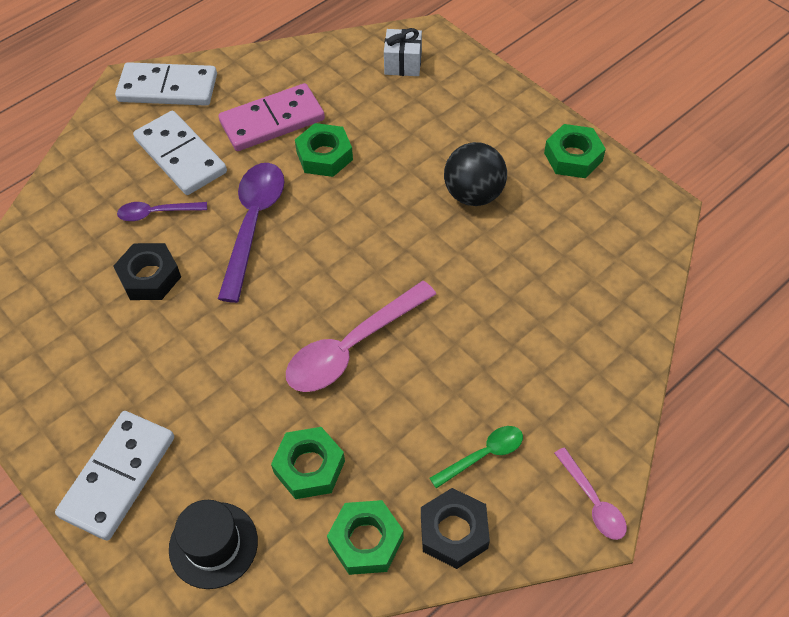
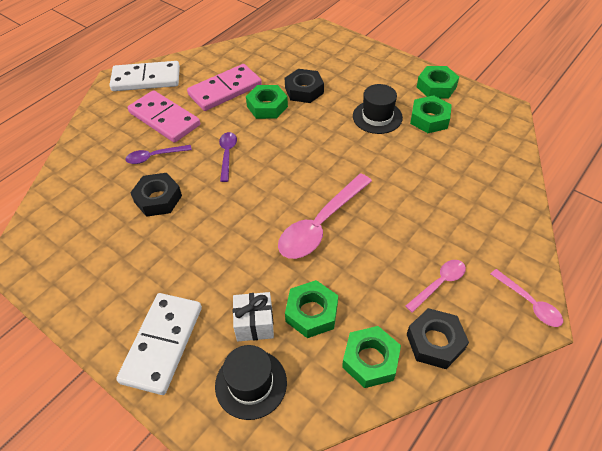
camera: 10 degrees left, 5 degrees down
(180, 156) = (164, 119): white domino -> pink domino
(253, 224) = (227, 154): purple spoon -> purple spoon, size x0.54
(382, 137) = (304, 90): none -> black nut
(403, 64) = (306, 47): white gift -> white gift (254, 324)
(473, 194) = (377, 117): black ball -> black hat
(483, 455) = (439, 283): green spoon -> pink spoon
(546, 208) = (429, 119): none -> green nut

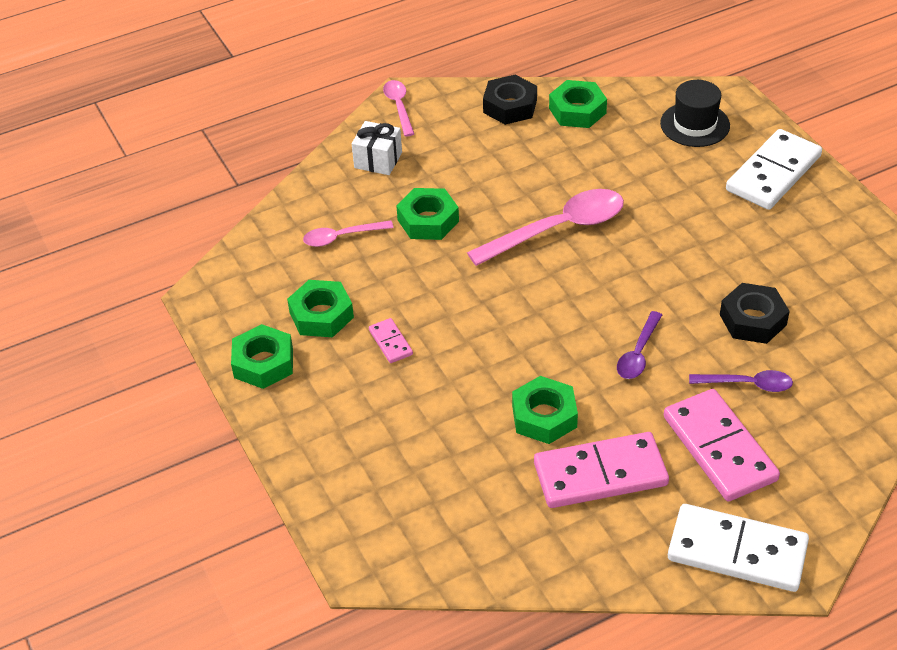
camera: 155 degrees left, 5 degrees down
(254, 324) = (674, 163): white gift -> white gift (378, 160)
(304, 90) = (469, 427): black nut -> none
(311, 312) = (612, 156): green nut -> green nut (428, 220)
(377, 117) = (390, 342): black hat -> pink domino
(439, 283) = (470, 143): pink spoon -> pink spoon (341, 237)

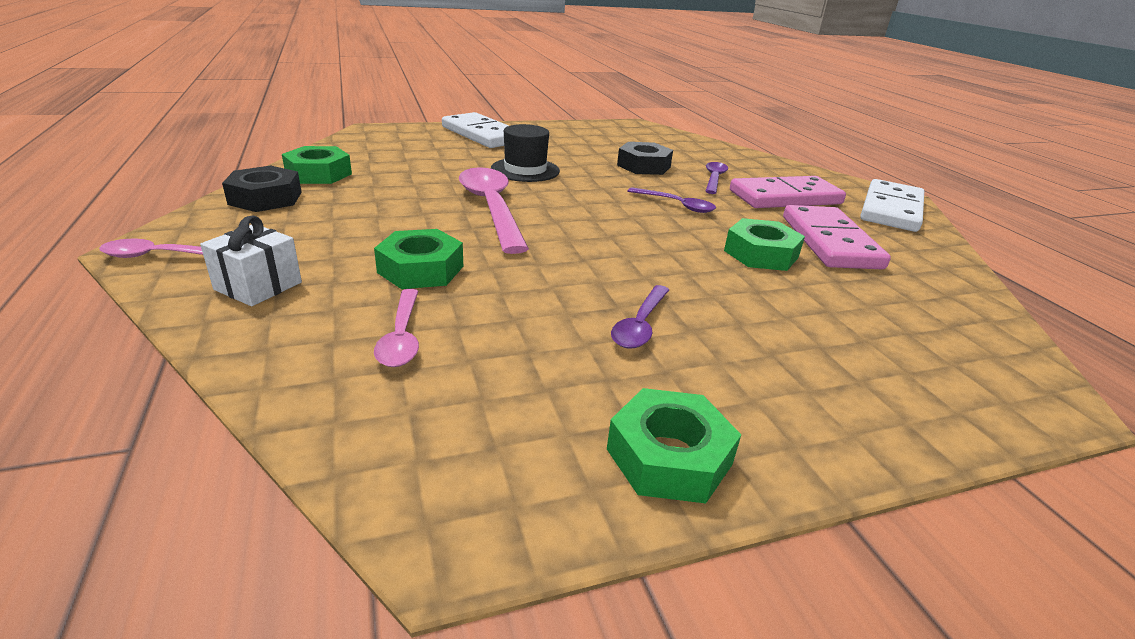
camera: 85 degrees left, 15 degrees down
(321, 315) = (568, 377): green nut -> none
(390, 342) = (640, 325): pink domino -> purple spoon
(695, 124) = (396, 143): black hat -> black hat (525, 170)

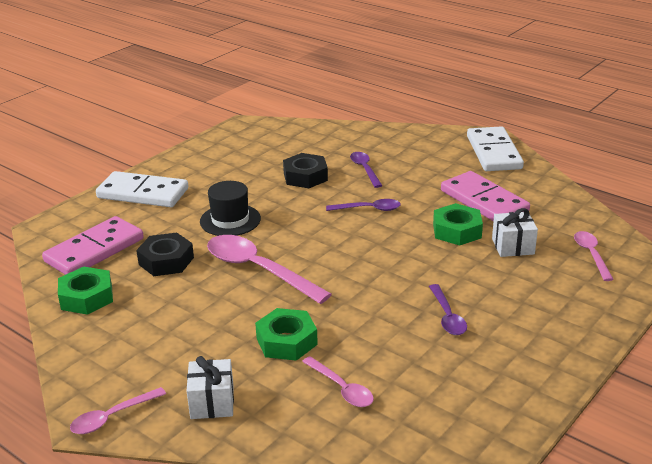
camera: 30 degrees left, 0 degrees up
(265, 198) = (90, 339): black nut -> black nut (166, 261)
(669, 456) = (531, 380): green nut -> none
(785, 197) = (425, 169): pink domino -> pink domino (94, 250)
(823, 293) = (513, 246): none -> white gift
(945, 345) = (591, 254): none -> pink spoon

